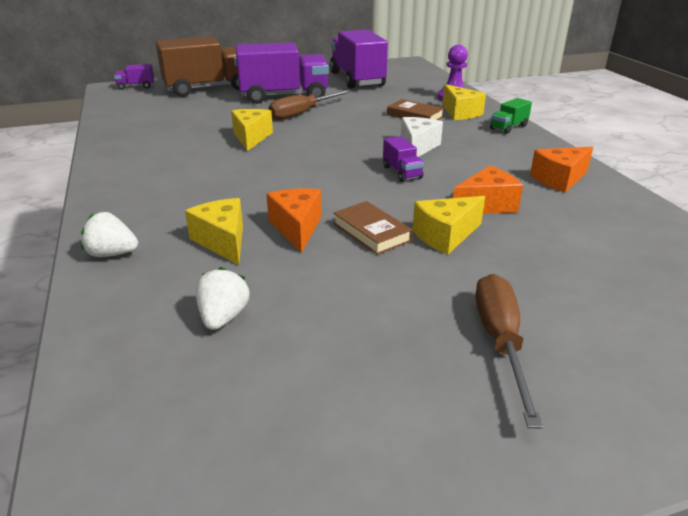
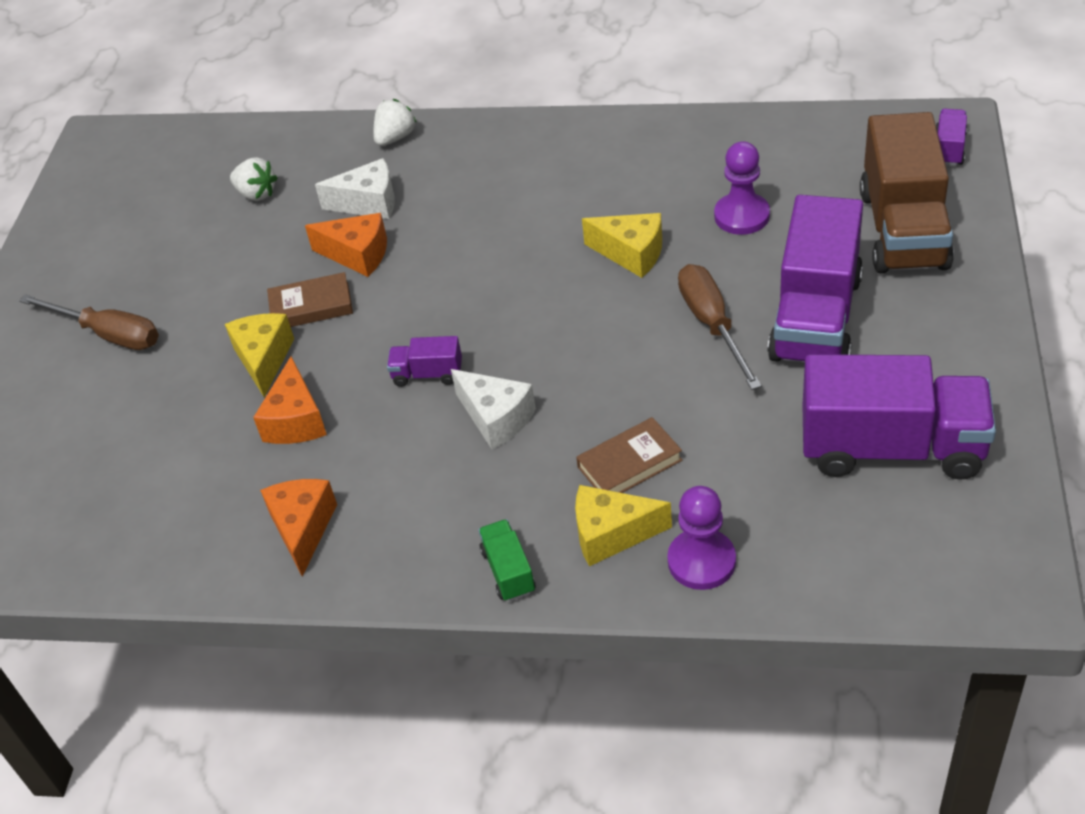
camera: 120 degrees right, 15 degrees up
(205, 118) = (741, 216): none -> purple pawn
(223, 241) = (369, 203): yellow cheese -> white cheese

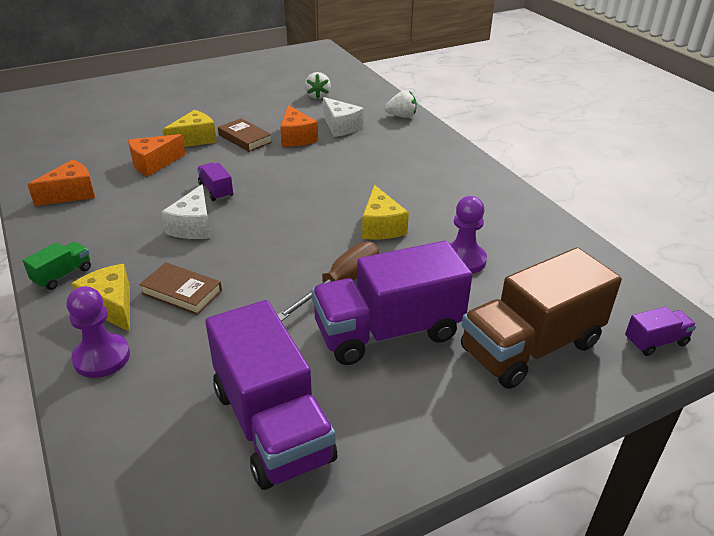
camera: 50 degrees right, 10 degrees down
(108, 334) = (185, 96): brown screwdriver -> none

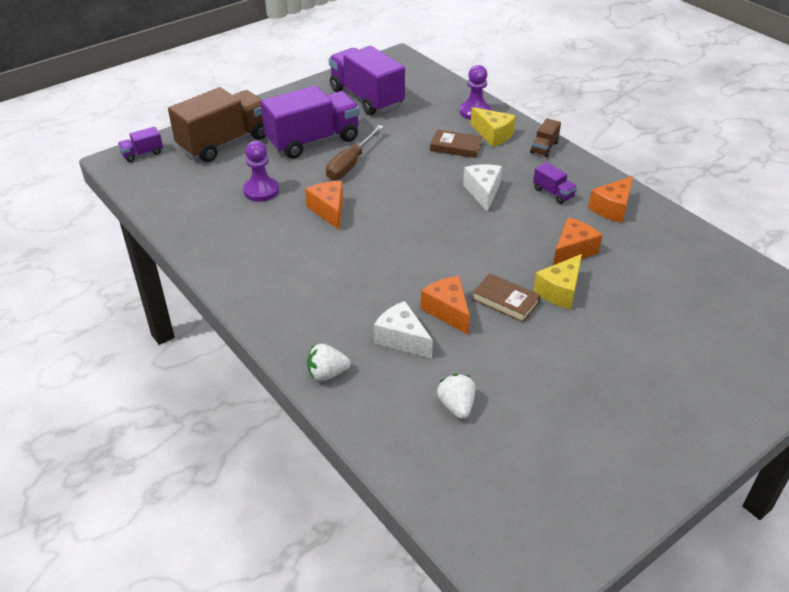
camera: 170 degrees right, 5 degrees up
(62, 275) = (544, 148): green truck -> brown truck
(216, 191) = (489, 228): purple truck -> purple truck (553, 193)
(381, 227) = (329, 210): yellow cheese -> orange cheese

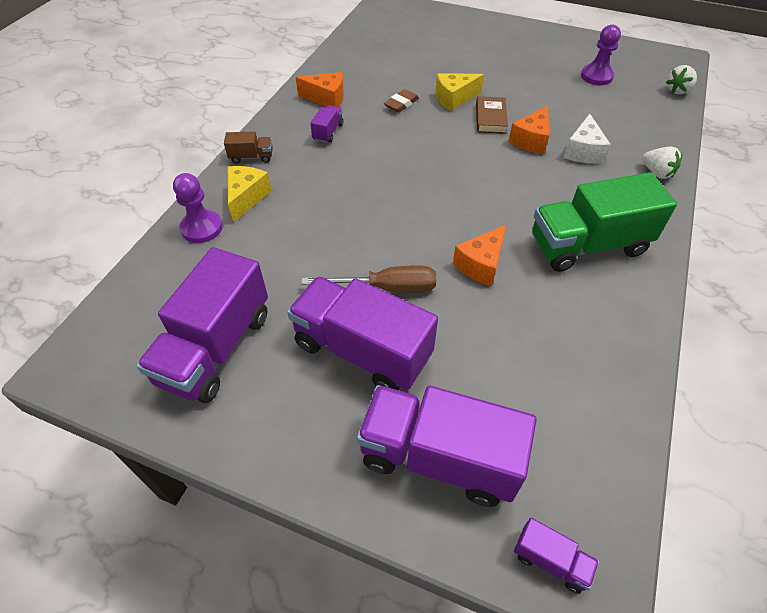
camera: 120 degrees left, 10 degrees up
(224, 143) = (439, 457): brown truck -> purple truck
(261, 191) = (501, 343): purple pawn -> purple pawn (596, 76)
(292, 272) = (588, 245): none -> green truck
(455, 147) = (290, 217): brown book -> none
(456, 406) = (607, 109): white strawberry -> white strawberry (677, 90)
(483, 192) = (359, 171): white cheese -> none
(559, 291) = (454, 98): yellow cheese -> yellow cheese turned 150 degrees clockwise
(572, 251) = (401, 104): orange cheese -> brown eraser

